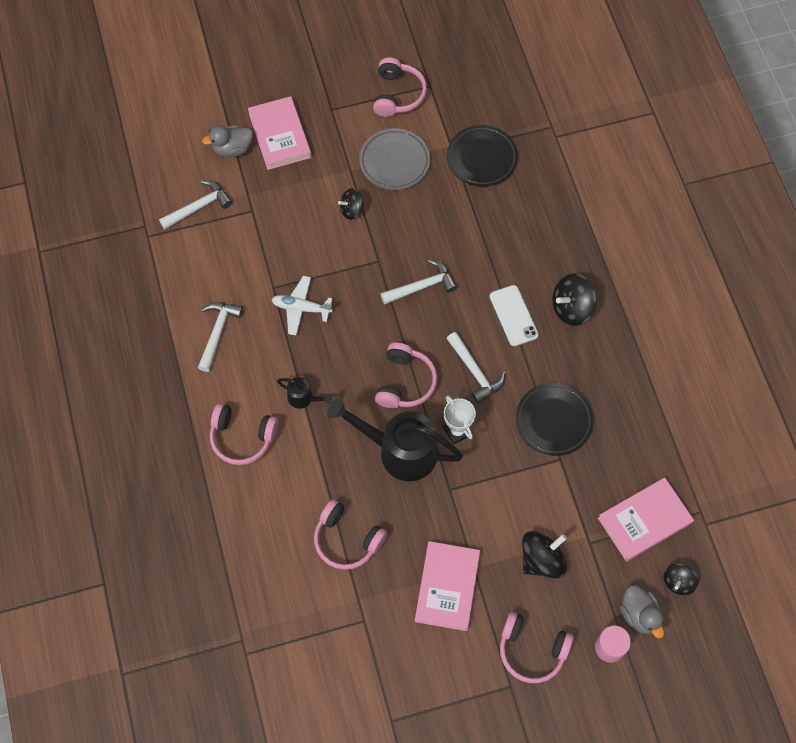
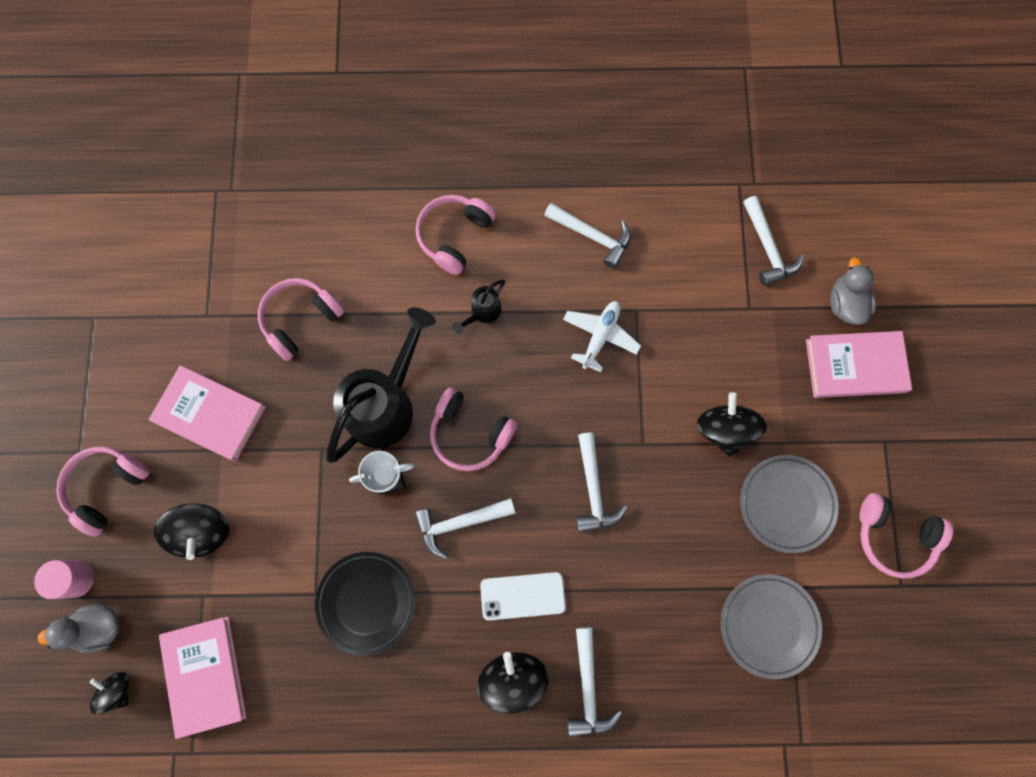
camera: 105 degrees right, 10 degrees up
(351, 210) = (724, 429): black spinning top -> black spinning top, size x1.61
(482, 158) = (768, 625): black plate -> grey plate
(562, 259) = (588, 688): none -> white hammer

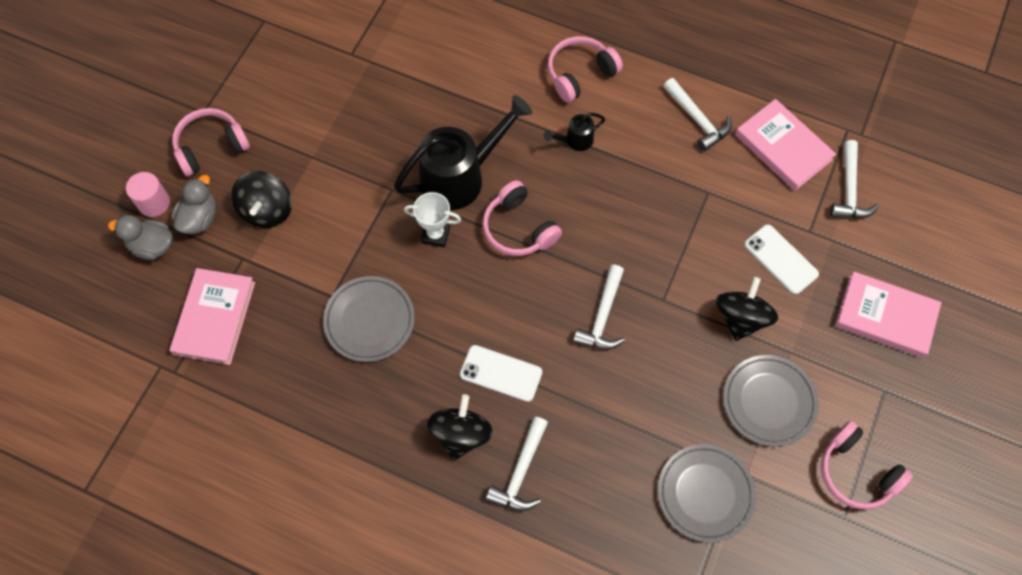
camera: 25 degrees right, 10 degrees down
(118, 690) = (143, 298): black spinning top -> none
(210, 414) = (317, 127): pink book -> pink book (783, 147)
(300, 320) = (423, 86): pink headphones -> none
(366, 602) = (369, 321): black plate -> grey plate
(459, 523) = (476, 293): white hammer -> none
(600, 336) = (666, 199): white plane -> none
(735, 351) = (781, 259): none -> white phone
(845, 304) = (900, 262): grey duck -> grey duck (200, 218)

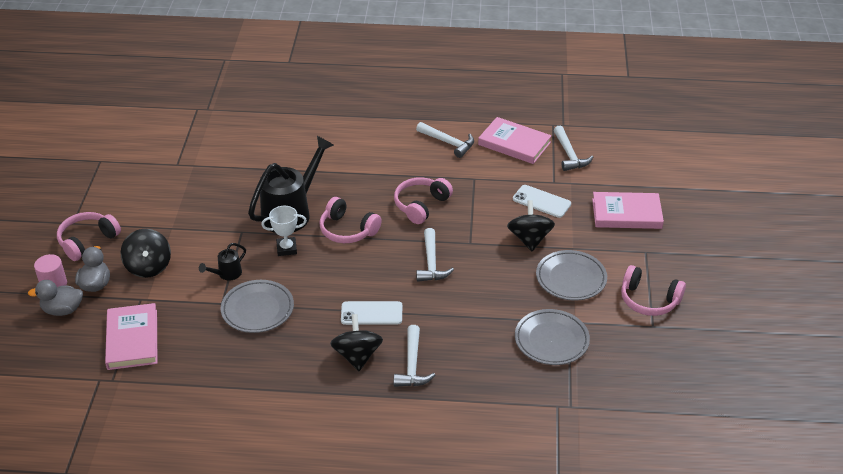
camera: 20 degrees left, 25 degrees down
(575, 141) = (367, 173): black watering can -> black watering can (227, 274)
(580, 74) = (353, 138): pink headphones -> pink headphones (421, 205)

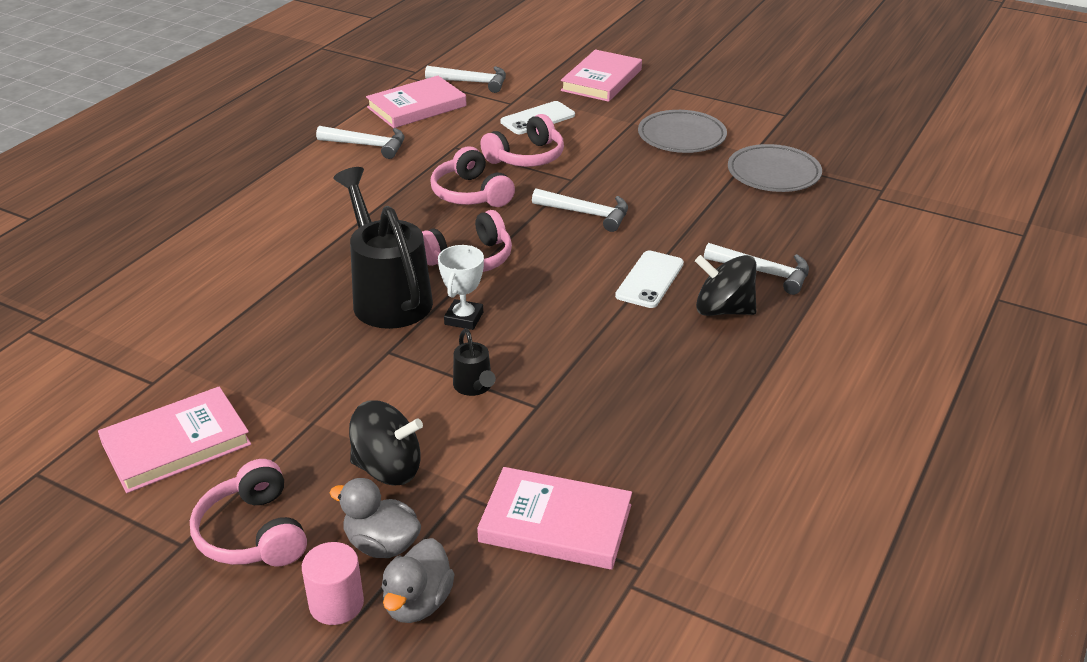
camera: 65 degrees left, 5 degrees down
(136, 192) = (176, 444): none -> pink book
(257, 309) = (575, 374): grey plate -> none
(448, 143) = (368, 145): white hammer -> white hammer turned 45 degrees clockwise
(529, 239) = (596, 142): black spinning top -> none
(649, 300) = (745, 106): pink headphones -> pink headphones (526, 157)

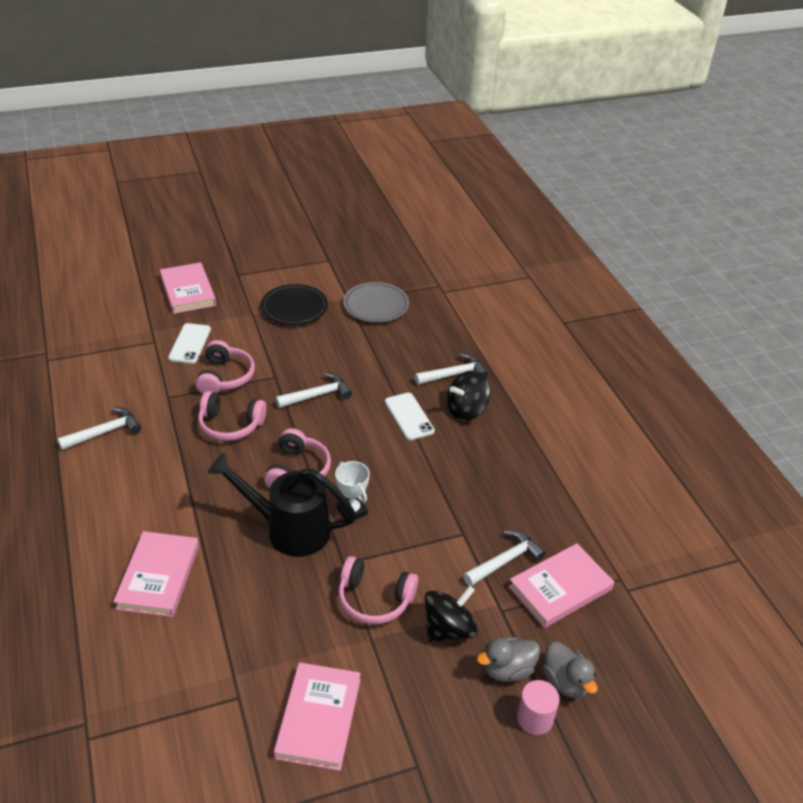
camera: 50 degrees left, 5 degrees up
(253, 533) = (442, 724): pink headphones -> pink headphones (374, 599)
(416, 107) = (92, 381): pink book -> pink book (158, 576)
(472, 82) = (102, 339): white hammer -> white hammer (505, 560)
(474, 387) = (419, 547): black watering can -> none
(681, 137) = (294, 308): grey plate -> black plate

